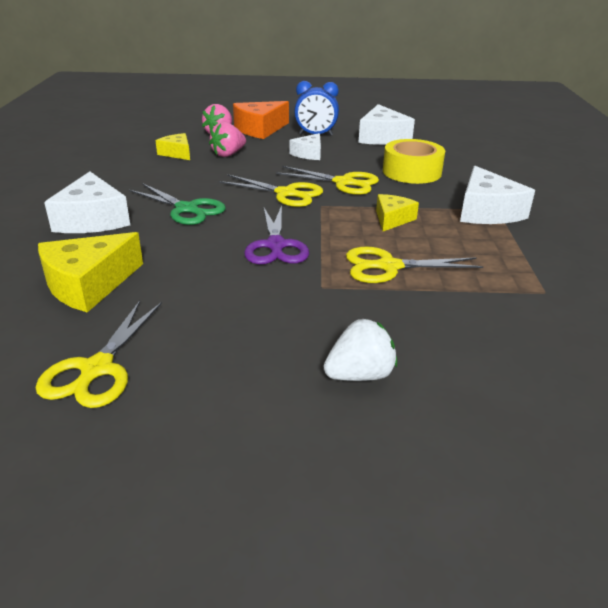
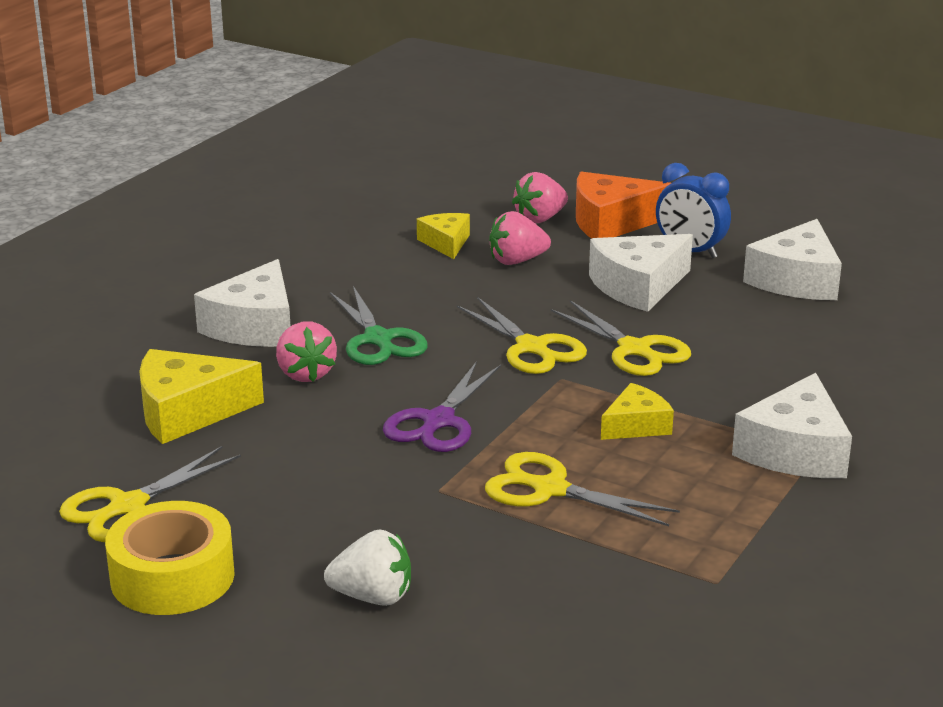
camera: 30 degrees right, 5 degrees down
(157, 239) = (305, 374): none -> pink strawberry
(309, 154) = (638, 286): white cheese -> white cheese, size x1.68
(412, 172) = (764, 356): yellow tape -> yellow tape (172, 577)

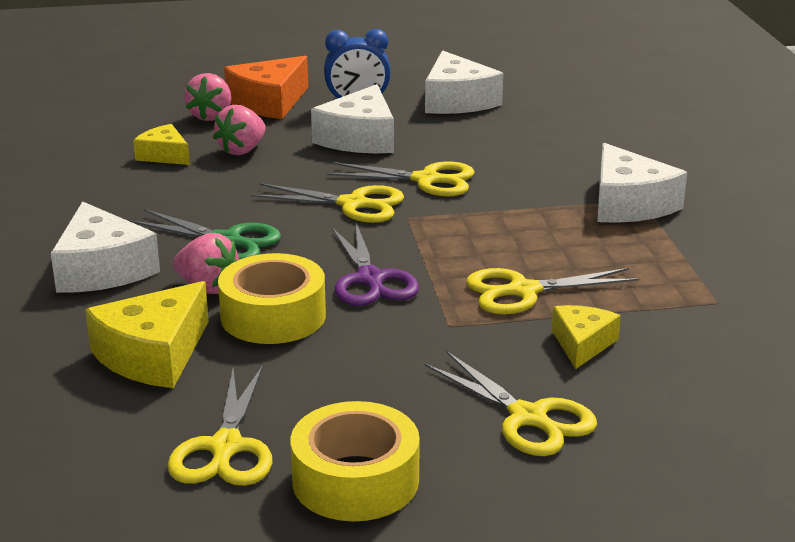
camera: 40 degrees left, 0 degrees up
(316, 419) = (273, 316): none -> yellow tape
(373, 597) = (528, 417): white strawberry -> yellow scissors
(636, 425) = (509, 227): yellow cheese -> yellow cheese (582, 344)

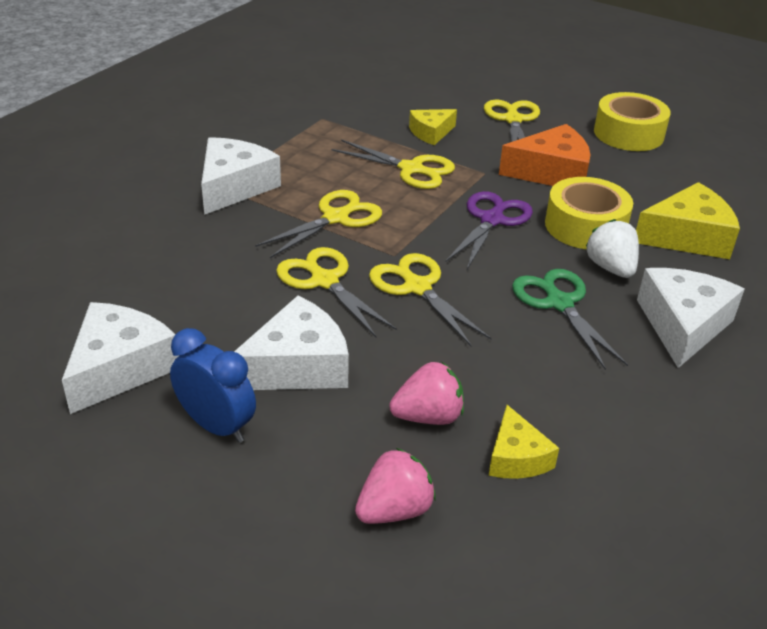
camera: 140 degrees left, 10 degrees up
(208, 287) = (610, 268): pink strawberry -> white strawberry
(226, 447) = (681, 171): yellow scissors -> yellow scissors (335, 218)
(269, 102) = (298, 497): orange cheese -> orange cheese (551, 172)

